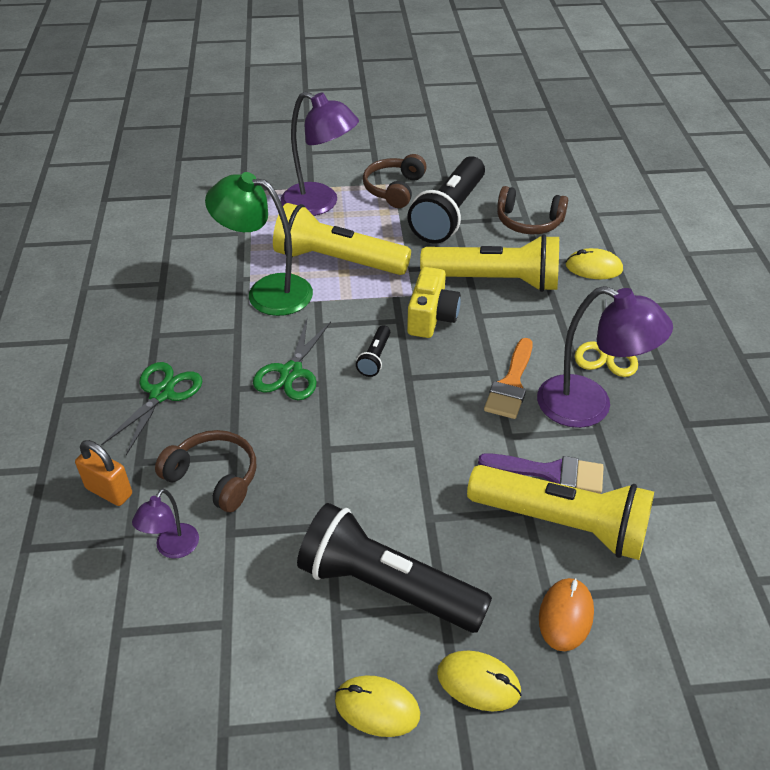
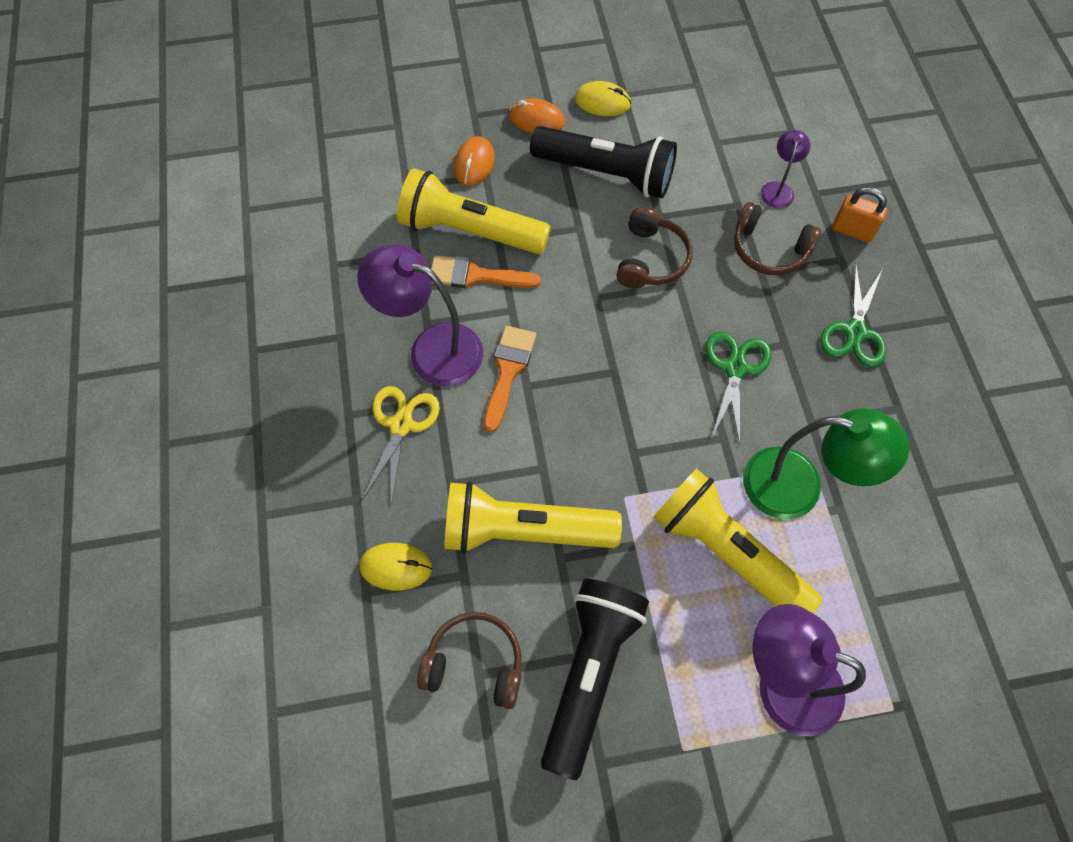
camera: 175 degrees right, 20 degrees up
(337, 261) = (727, 552): yellow flashlight -> yellow flashlight turned 150 degrees counterclockwise
(375, 358) = (652, 394): black flashlight -> none
(394, 189) = (678, 734): brown headphones -> brown headphones (651, 259)
(431, 317) = (597, 460): yellow camera -> none
(478, 682) = (537, 120): yellow mouse -> orange mouse
(551, 473) = (475, 275): purple brush -> orange brush

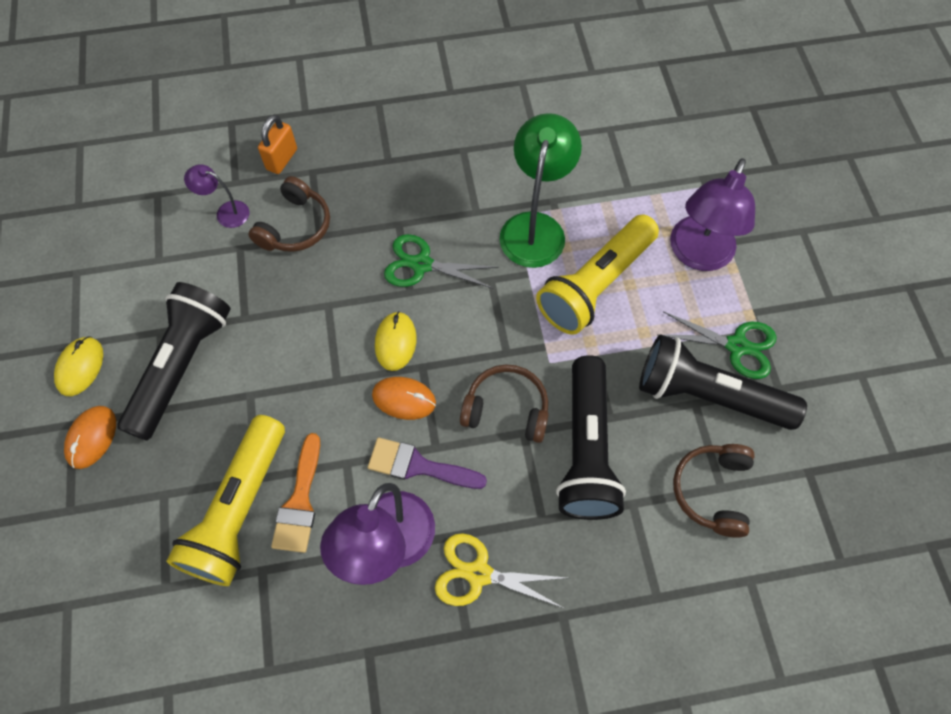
camera: 90 degrees left, 0 degrees up
(396, 567) = (630, 569): yellow mouse -> yellow mouse (395, 342)
(474, 163) = (144, 508): orange mouse -> orange mouse (404, 399)
(508, 371) = (418, 466): orange brush -> purple brush
(524, 530) = (586, 449): yellow flashlight -> black flashlight
(651, 259) = (296, 328): brown headphones -> brown headphones (506, 409)
(855, 331) = (388, 170): green scissors -> green scissors (736, 346)

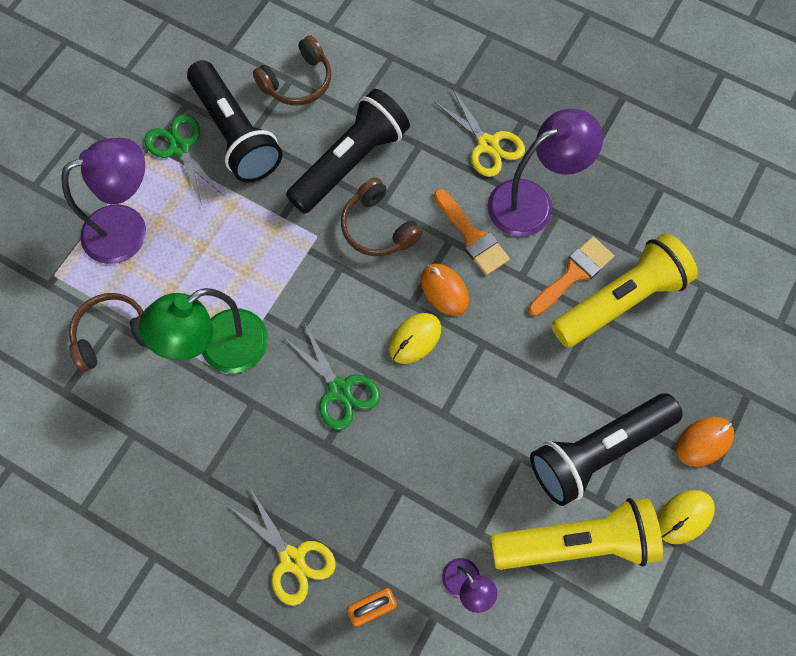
camera: 140 degrees left, 5 degrees up
(295, 226) = (414, 516): brown headphones -> brown headphones (113, 335)
(359, 148) = (292, 559): none -> yellow scissors
(418, 466) = (472, 236): purple brush -> orange brush
(596, 285) = (225, 265): yellow flashlight -> yellow flashlight (576, 541)

